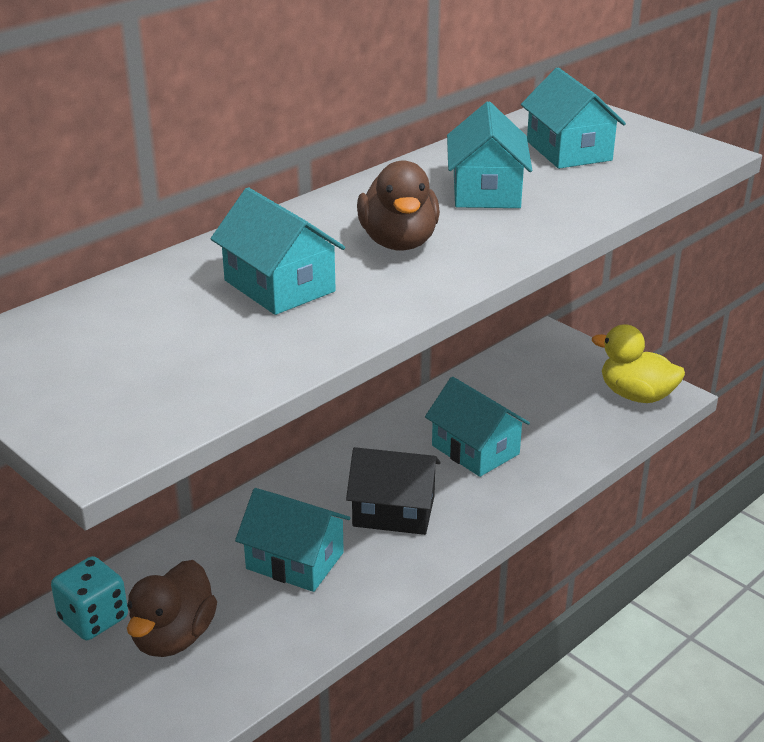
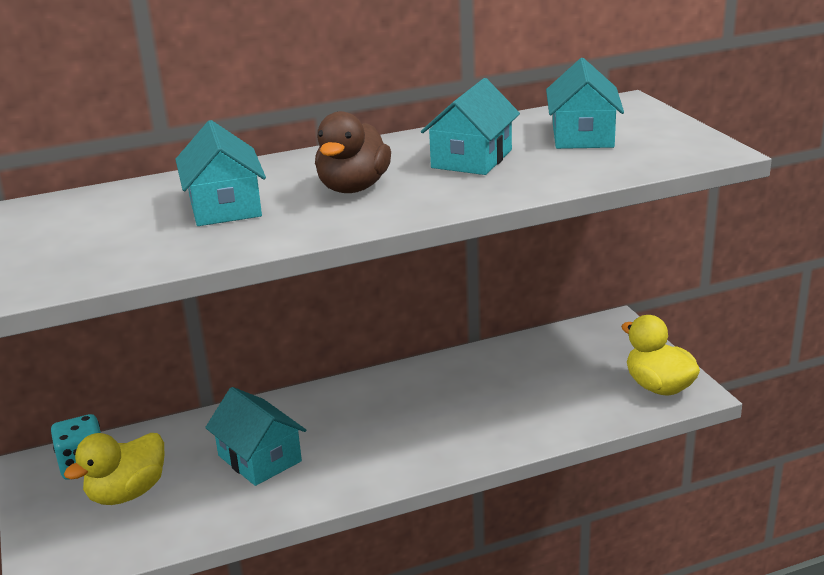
camera: 25 degrees right, 5 degrees down
(173, 637) = (127, 493): brown duck -> yellow duck
(394, 511) = (367, 438): black house -> none
(475, 450) = (474, 403): turquoise house -> none

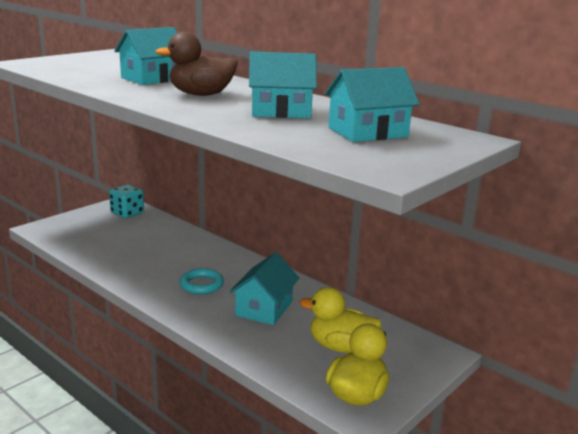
camera: 60 degrees right, 5 degrees down
(127, 493) = (108, 229): yellow duck -> yellow duck (341, 347)
(259, 458) = (157, 254): turquoise house -> turquoise house (264, 308)
(377, 436) = (201, 285): none -> turquoise ring

